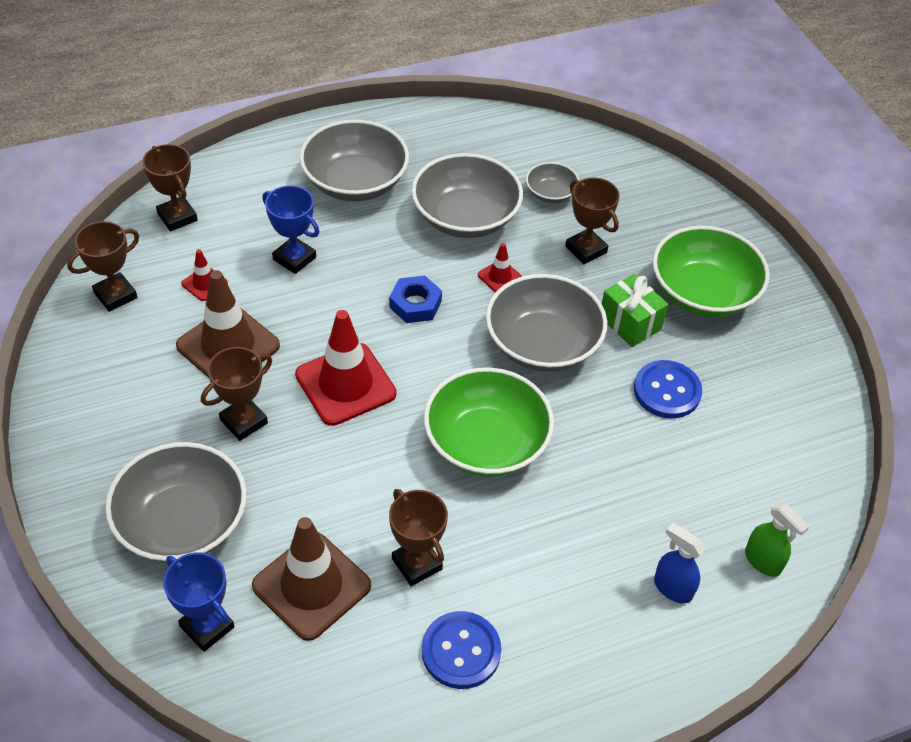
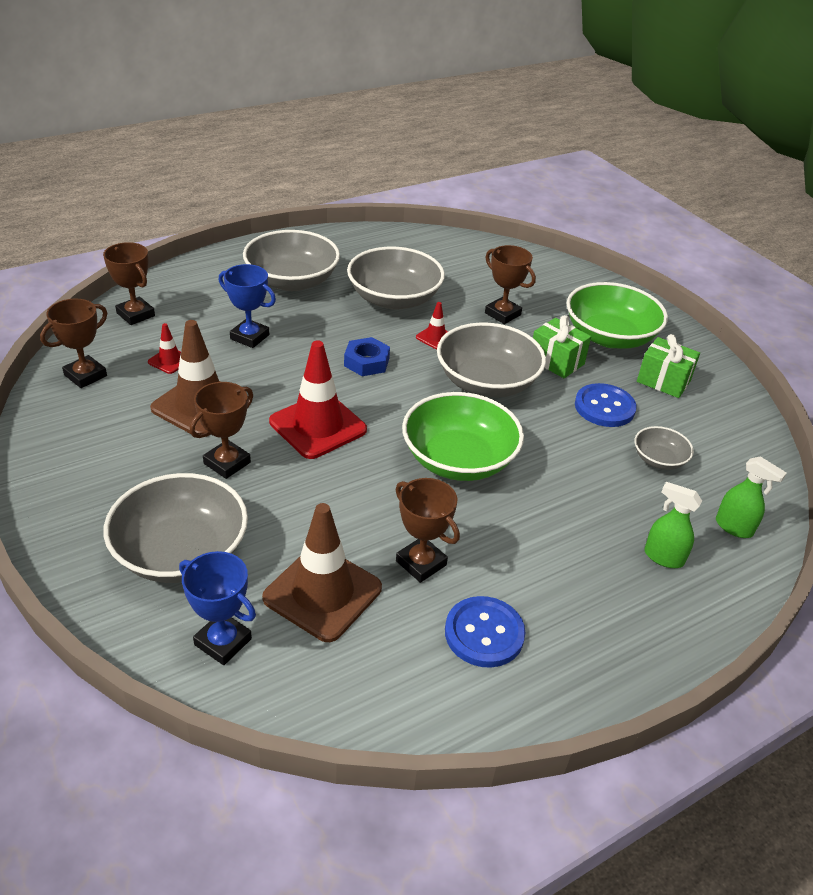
camera: 10 degrees left, 10 degrees down
(550, 193) = (461, 278): grey bowl -> grey bowl (659, 459)
(672, 588) = (663, 557): blue spray bottle -> green spray bottle
(747, 361) = (663, 381): none -> green gift

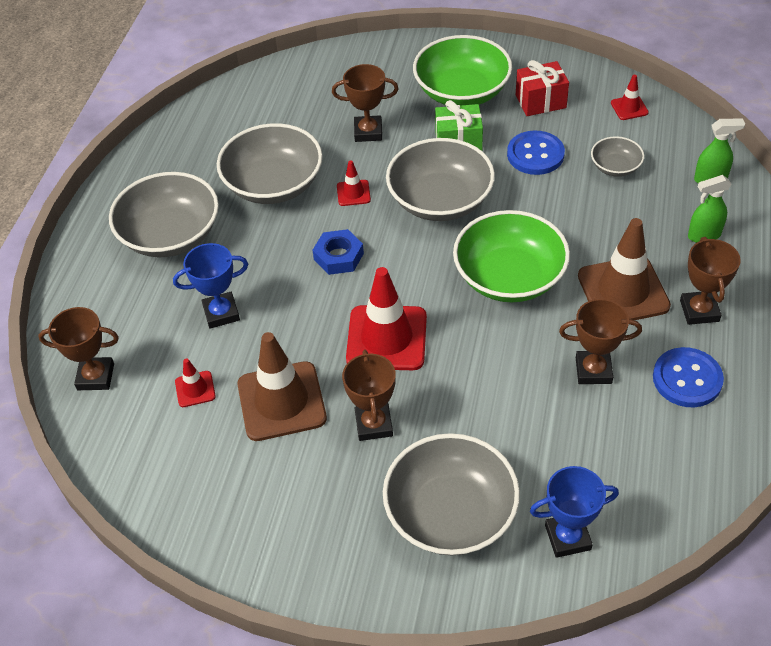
camera: 40 degrees left, 10 degrees up
(85, 375) = (151, 463): brown trophy -> brown trophy (699, 311)
(322, 593) = (572, 447): brown traffic cone -> brown traffic cone (623, 291)
(663, 381) = (540, 101): green gift -> red gift
(735, 433) = (629, 108): none -> red traffic cone

